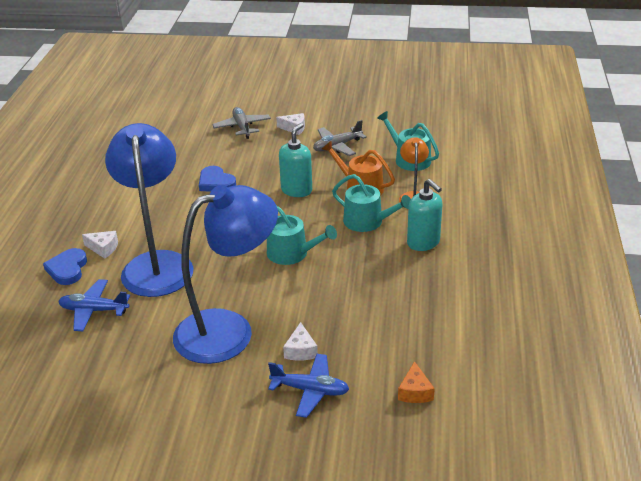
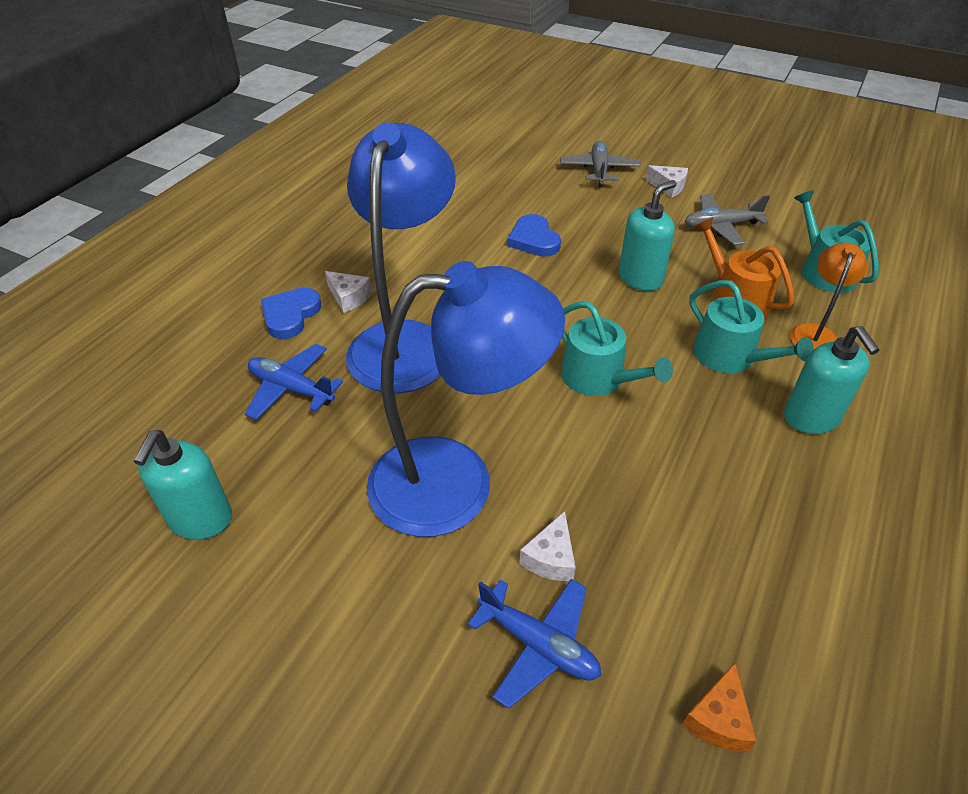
camera: 20 degrees right, 10 degrees up
(75, 393) = (200, 519): none -> turquoise soap dispenser

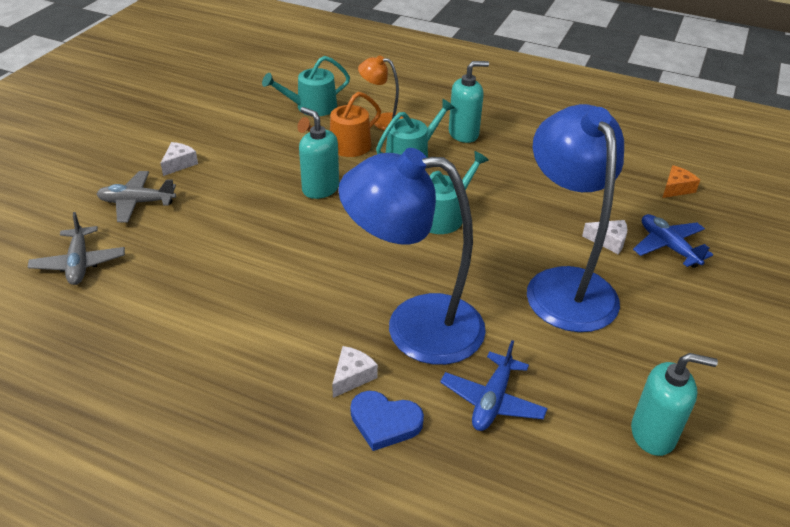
camera: 95 degrees left, 5 degrees down
(534, 240) = (258, 247): blue heart -> none
(538, 645) = (668, 246): blue plane -> blue plane turned 60 degrees counterclockwise
(718, 719) = (676, 188): orange cheese -> orange cheese turned 60 degrees counterclockwise
(721, 226) = (248, 143): grey plane -> grey plane (79, 263)

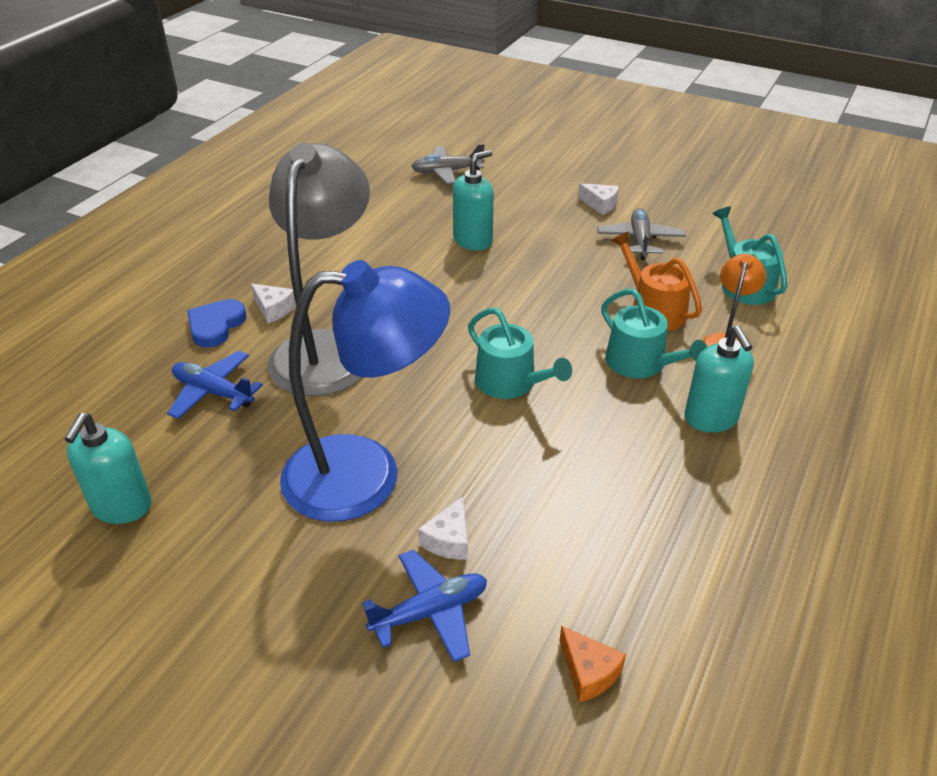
camera: 95 degrees right, 0 degrees up
(137, 202) = (532, 188): grey plane -> grey plane (640, 240)
(320, 189) = (562, 291): turquoise soap dispenser -> turquoise soap dispenser (473, 241)
(414, 326) = (326, 349): blue lamp -> grey lamp

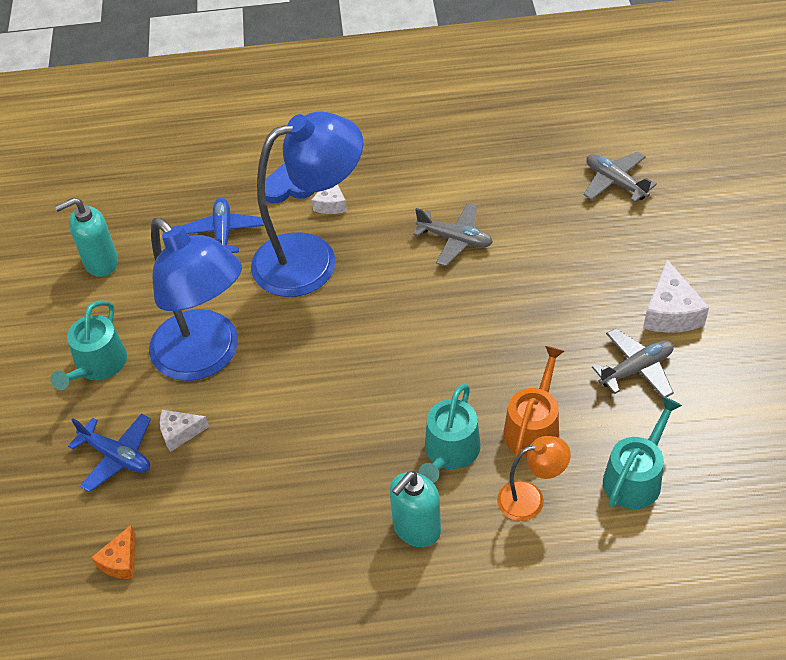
camera: 60 degrees right, 10 degrees up
(326, 349) = (312, 259): grey lamp -> blue lamp
(409, 263) = (455, 239): none -> grey plane
(473, 241) = (524, 259): turquoise soap dispenser -> none
(511, 383) = (359, 383): turquoise watering can -> turquoise watering can (98, 365)
(600, 204) = (670, 312): white cheese -> white cheese, size x1.63

